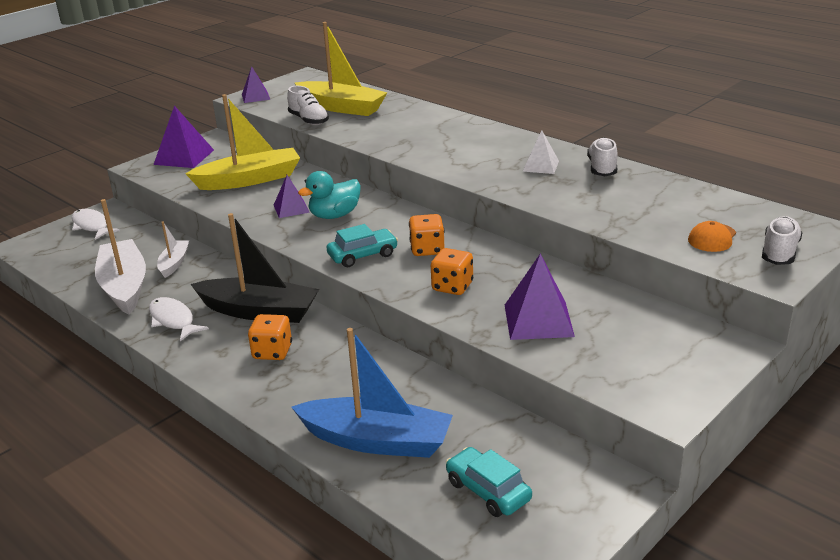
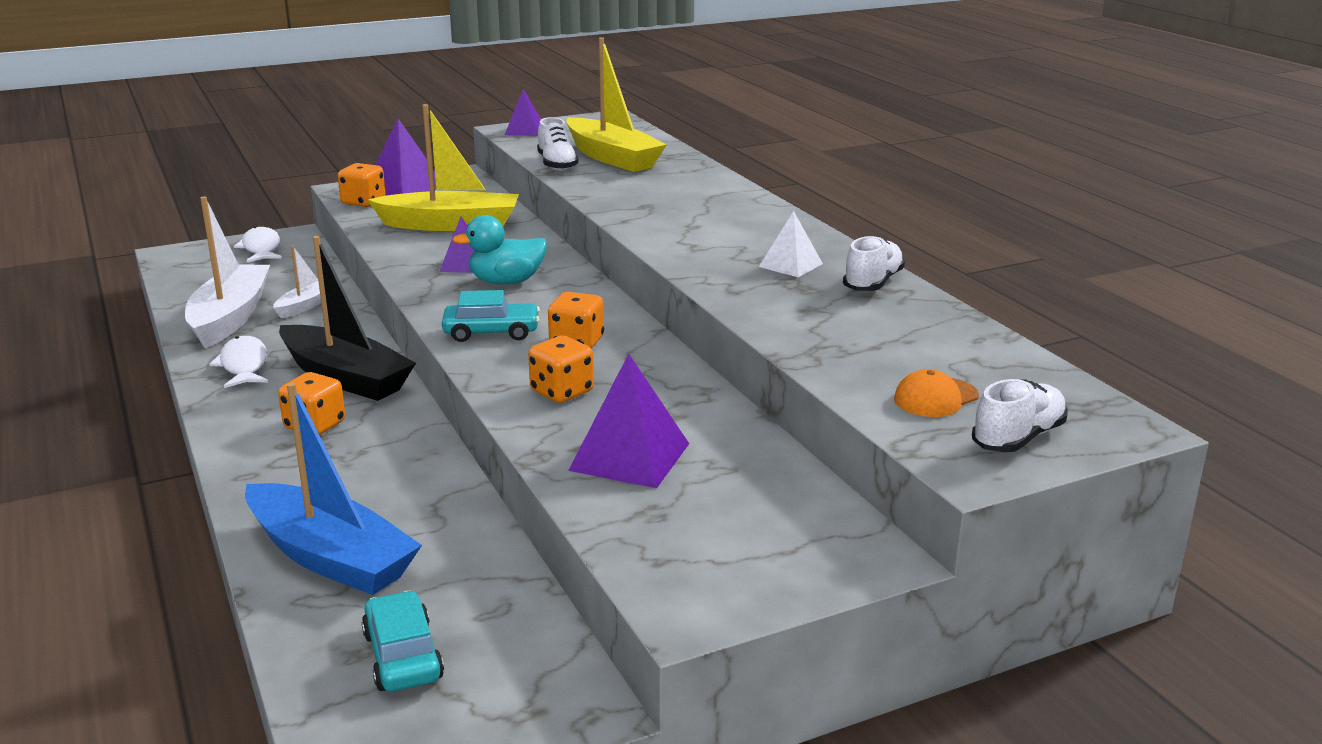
camera: 20 degrees right, 5 degrees down
(165, 174) = (363, 202): none -> orange dice

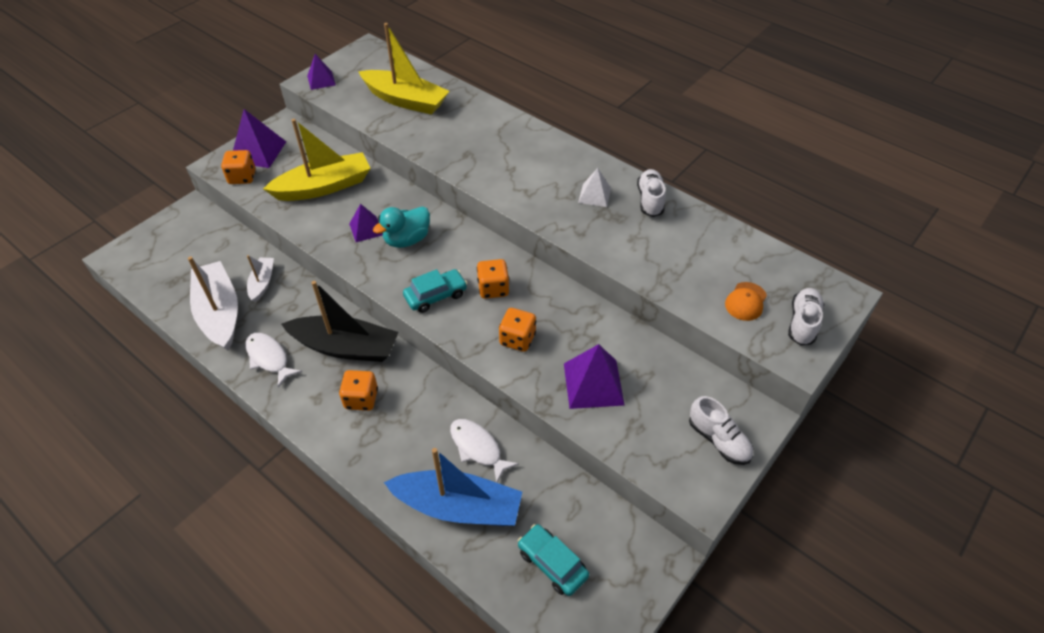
camera: 25 degrees left, 25 degrees up
(261, 248) = (179, 230): white fish -> white fish (478, 448)
(557, 165) = (375, 119): white shoe -> white shoe (718, 440)

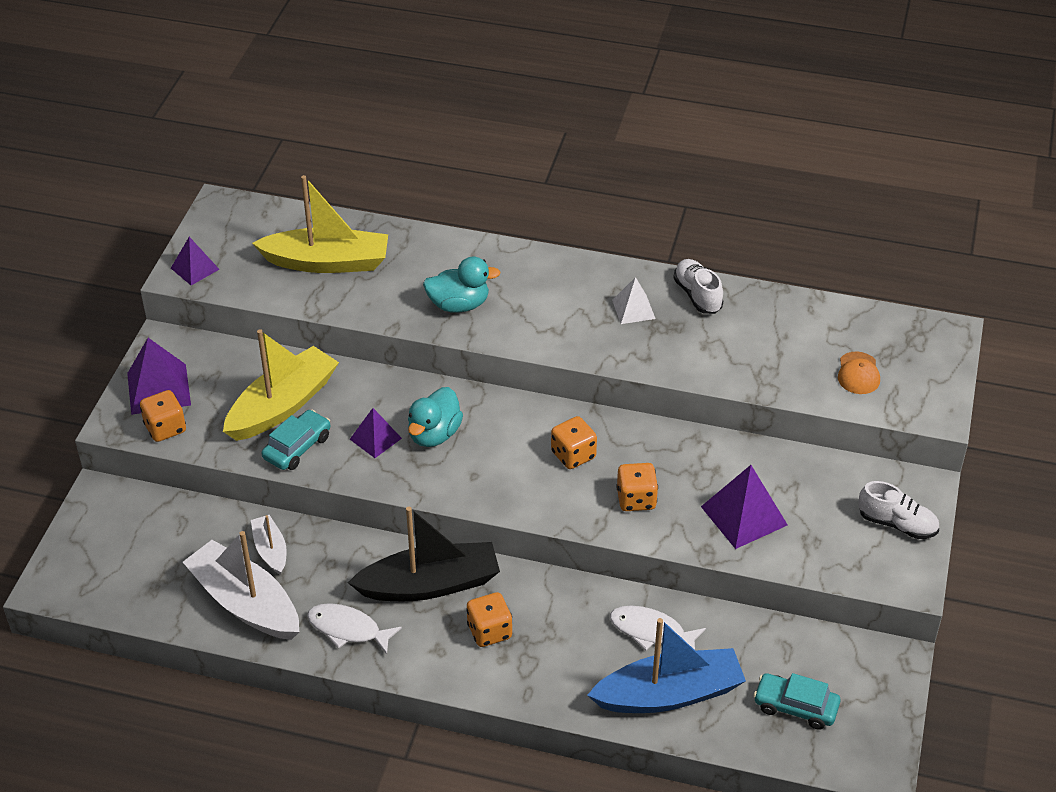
camera: 25 degrees left, 5 degrees down
(436, 295) = (514, 485): turquoise car -> turquoise car (297, 447)
(471, 153) = (459, 305): none -> turquoise duck
(802, 323) = (924, 376): white shoe -> none

